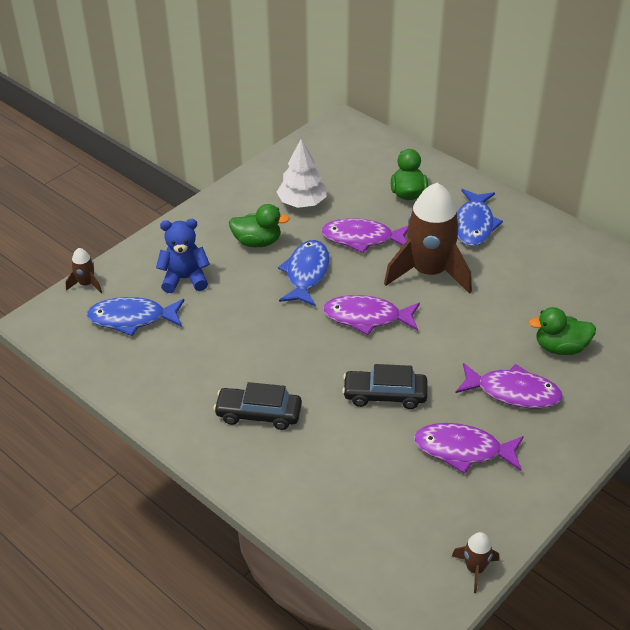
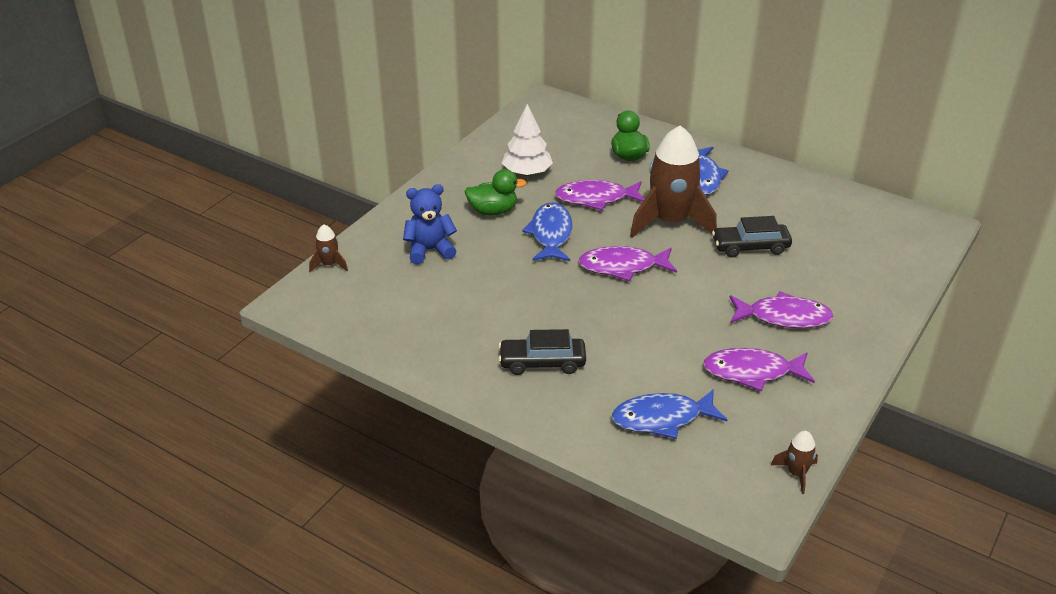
camera: 10 degrees left, 5 degrees down
(132, 318) = (386, 291): blue fish -> blue fish (662, 418)
(385, 395) = (661, 332): black car -> black car (750, 247)
(560, 347) = (816, 274): green duck -> none

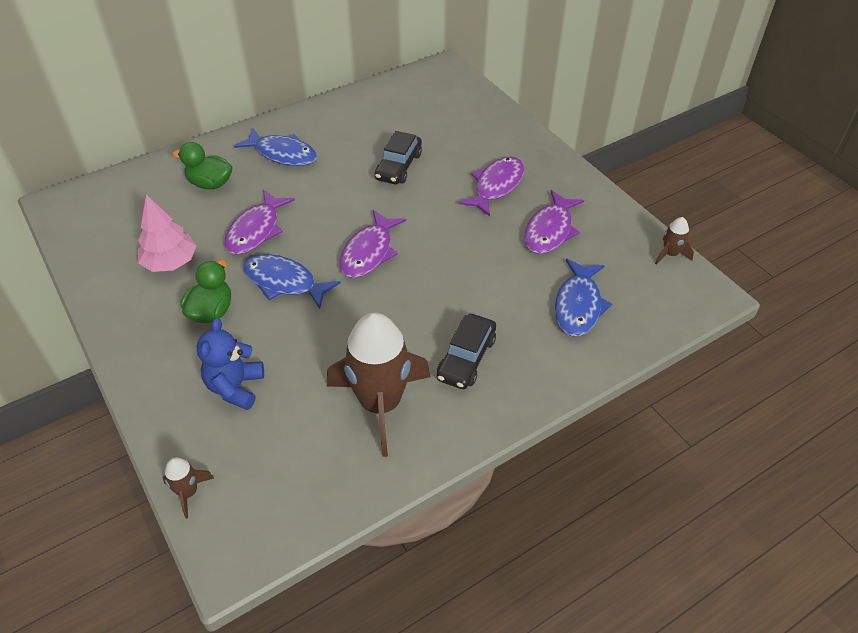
camera: 65 degrees left, 10 degrees up
(527, 172) = (170, 262): white tree -> pink tree
(670, 221) = (329, 197): brown rocket -> brown rocket (380, 404)

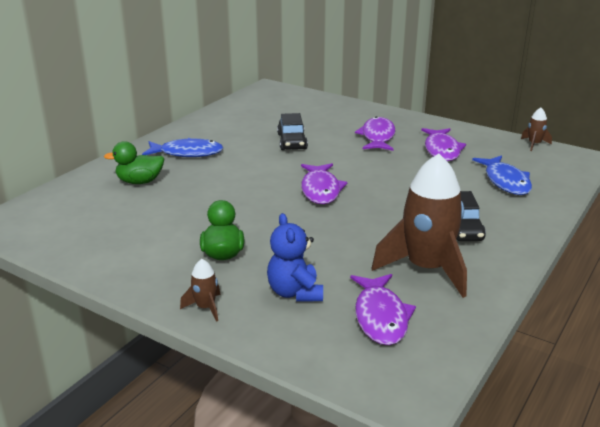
camera: 25 degrees left, 20 degrees down
(170, 262) = (152, 234): pink tree -> none
(188, 492) = (325, 369): brown rocket -> brown rocket (205, 308)
(256, 230) = (211, 199): purple fish -> purple fish (380, 317)
(284, 282) = (269, 222): blue fish -> none

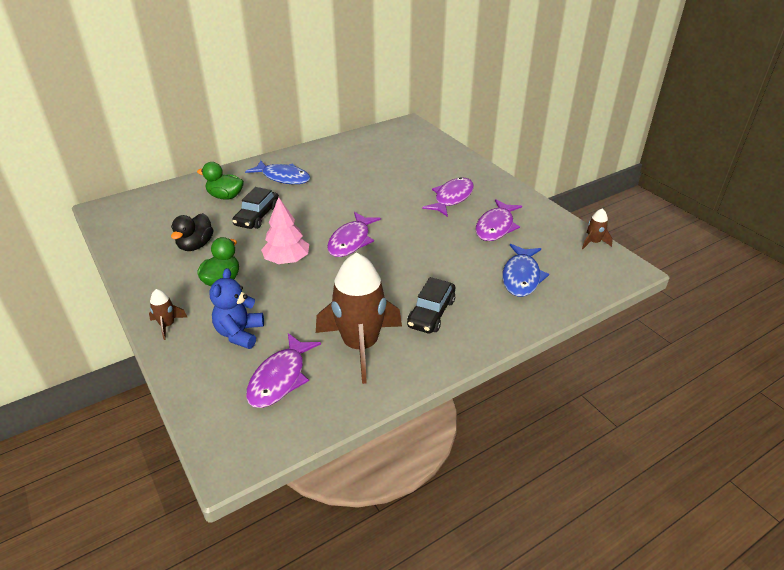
camera: 25 degrees right, 10 degrees up
(155, 231) = (195, 245): none -> black duck
(273, 220) = (287, 260): none -> pink tree
(292, 141) = (374, 185): black car -> black car (257, 216)

